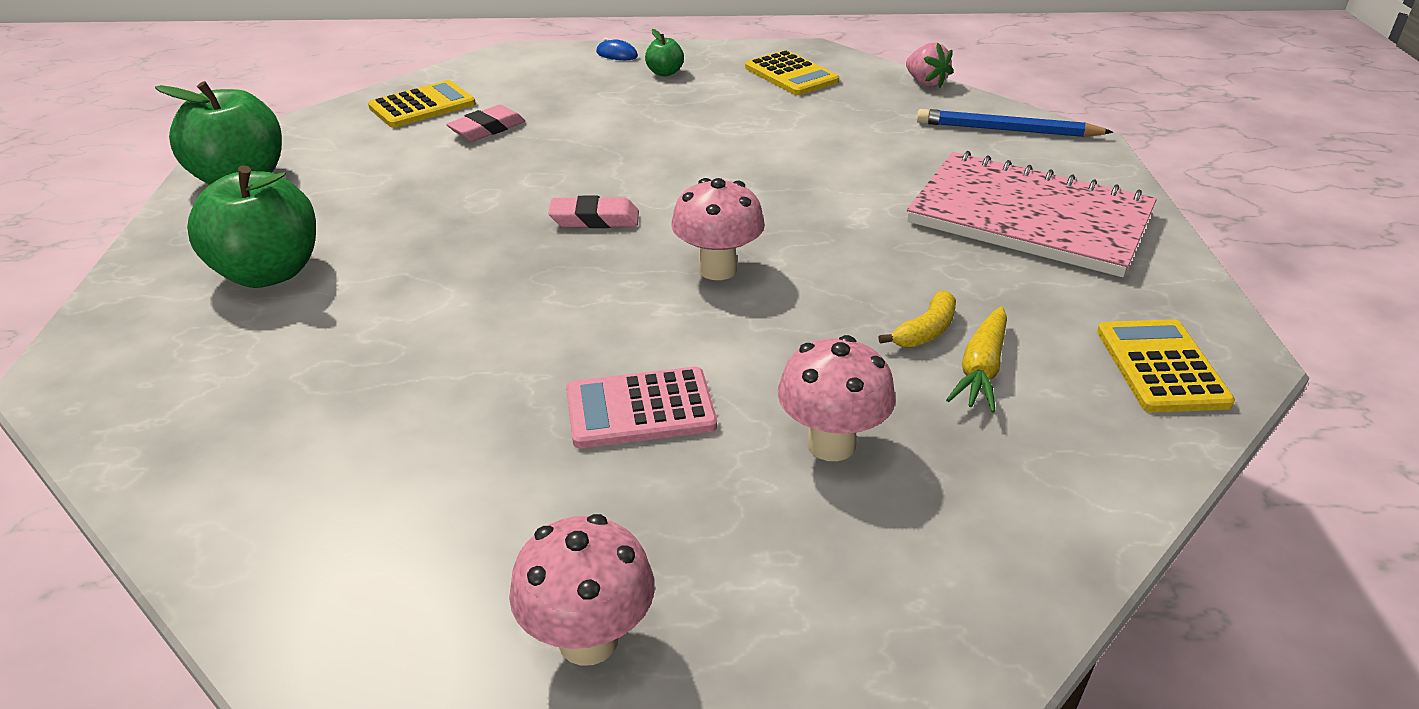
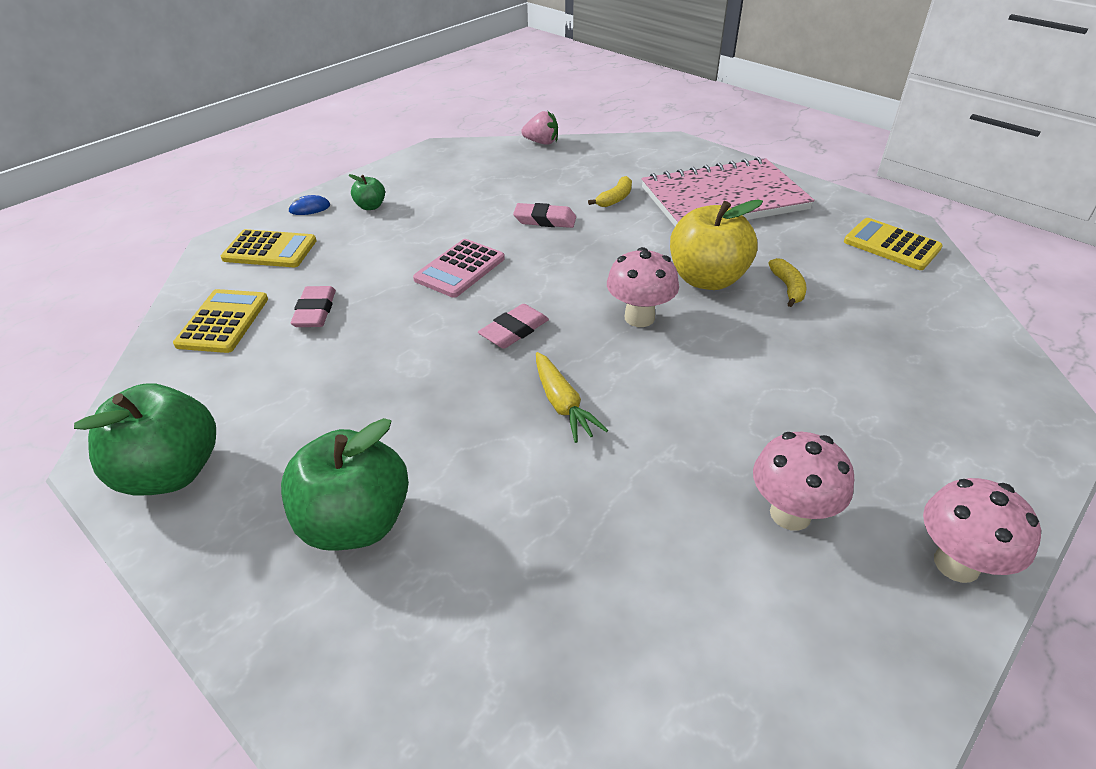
camera: 45 degrees left, 5 degrees up
(640, 409) = (753, 426): pink calculator -> pink calculator (460, 269)
(791, 75) = (456, 171): yellow calculator -> yellow calculator (270, 250)
(792, 149) = (545, 220): none -> pink eraser
(831, 444) = (857, 375): pink mushroom -> pink mushroom (790, 514)
(851, 276) = (707, 279): none -> yellow apple
(901, 163) = (615, 199): none -> yellow banana
(981, 370) = (841, 293): yellow carrot -> yellow carrot (563, 405)
(1006, 130) = (629, 153): blue pencil -> none

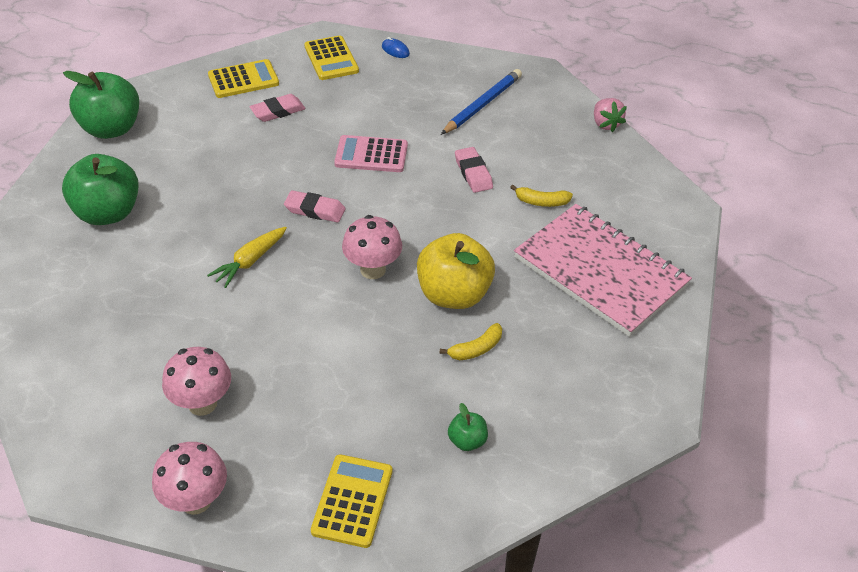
camera: 60 degrees right, 5 degrees up
(370, 206) = (421, 77): green apple -> green apple (467, 441)
(452, 187) = (483, 104): none -> blue pencil
(891, 245) = (607, 411): yellow calculator -> yellow calculator (352, 501)

